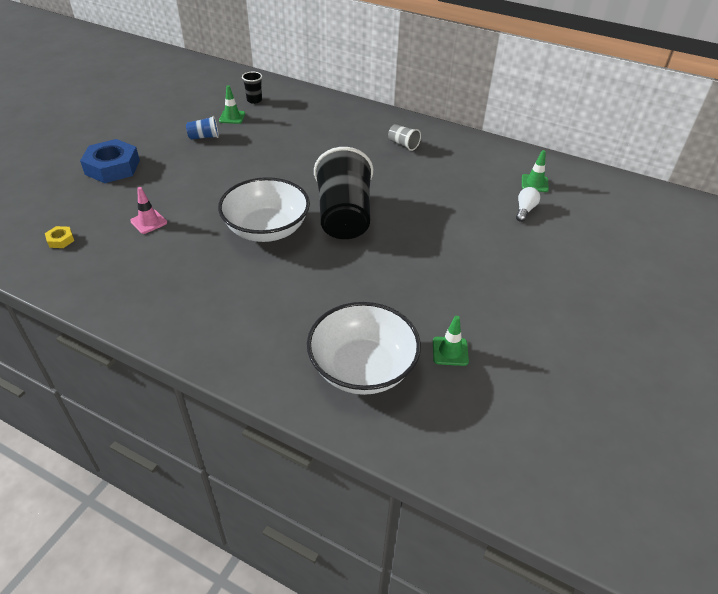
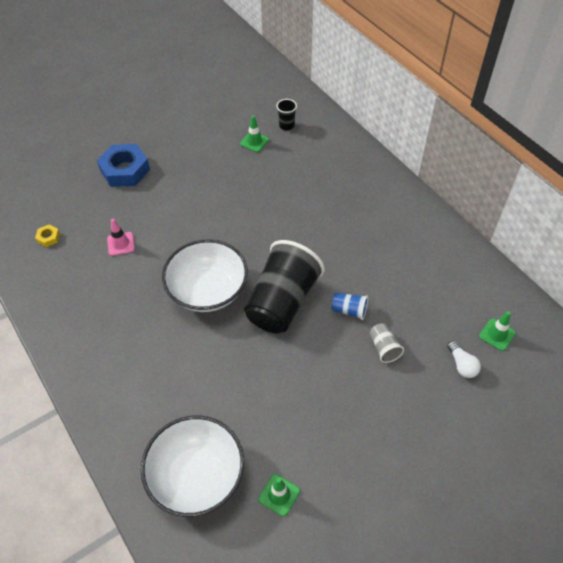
camera: 30 degrees right, 10 degrees up
(204, 137) = (216, 159): blue cup -> blue cup (349, 310)
(403, 144) = (394, 232): grey cup -> grey cup (384, 348)
(525, 210) = (461, 365): white light bulb -> white light bulb turned 105 degrees clockwise

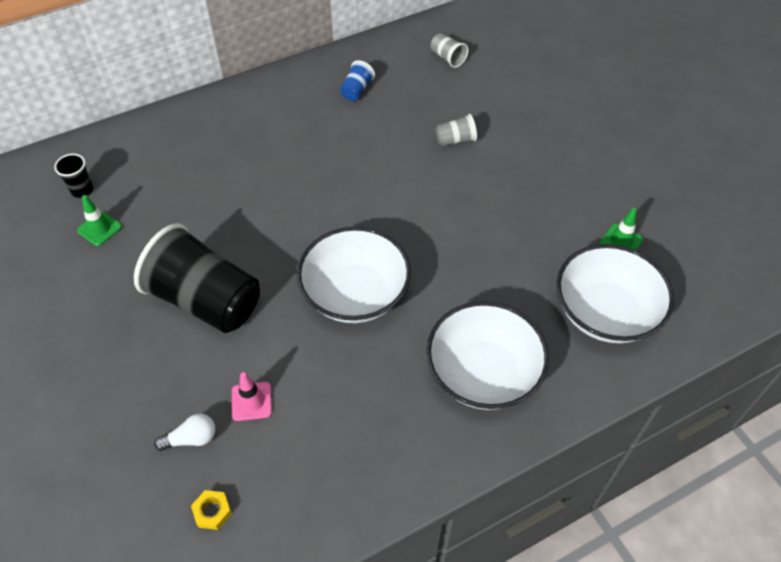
camera: 85 degrees left, 0 degrees up
(125, 170) = (95, 400): blue nut -> none
(138, 380) = (483, 373): none -> white bowl
(282, 302) = (385, 219): black cup -> black cup (206, 300)
(349, 310) = (405, 161): blue cup -> blue cup (356, 90)
(461, 365) = (479, 87): white light bulb -> white light bulb (191, 439)
(497, 334) = (447, 58): green traffic cone -> grey cup

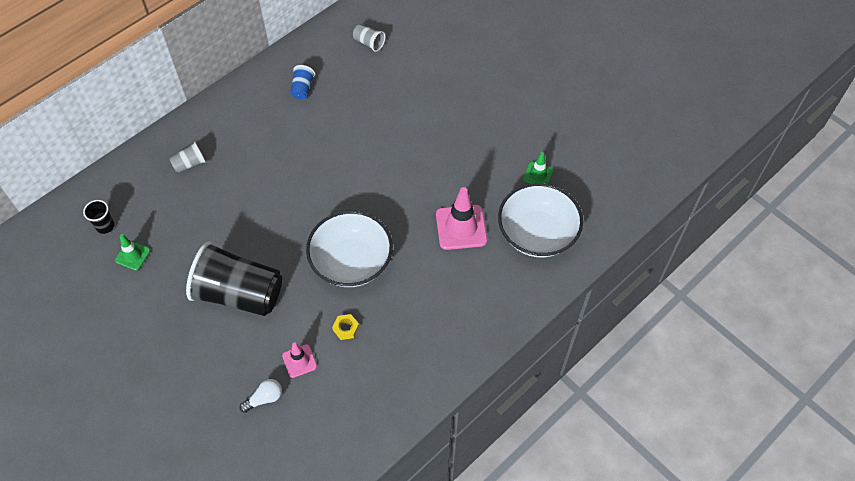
camera: 15 degrees left, 5 degrees up
(212, 511) = (297, 444): yellow nut -> yellow nut (346, 328)
(455, 140) = (394, 117): grey cup -> grey cup (189, 164)
(483, 373) = (460, 300): white bowl -> none
(506, 283) = (461, 227): none -> pink traffic cone

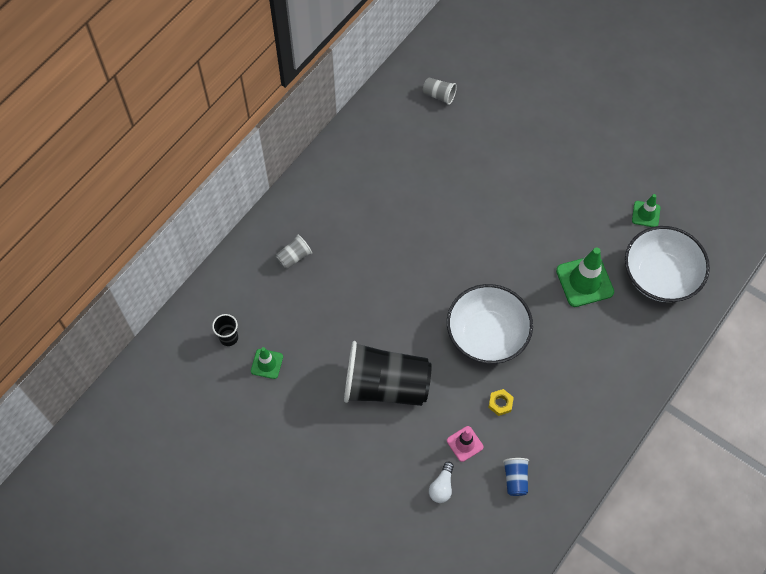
camera: 10 degrees left, 5 degrees up
(264, 398) = (442, 487): white light bulb -> white light bulb turned 150 degrees clockwise
(302, 88) = (385, 156): blue cup -> blue cup (515, 479)
(461, 227) = (584, 281): pink traffic cone -> green traffic cone

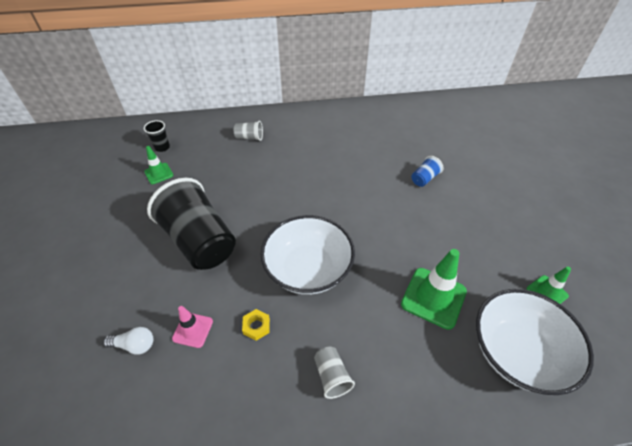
camera: 45 degrees right, 15 degrees down
(439, 95) = (440, 122): grey cup -> grey cup (332, 376)
(442, 487) = (134, 345): white light bulb -> white light bulb turned 150 degrees counterclockwise
(515, 479) = (189, 401): blue cup -> blue cup (424, 178)

